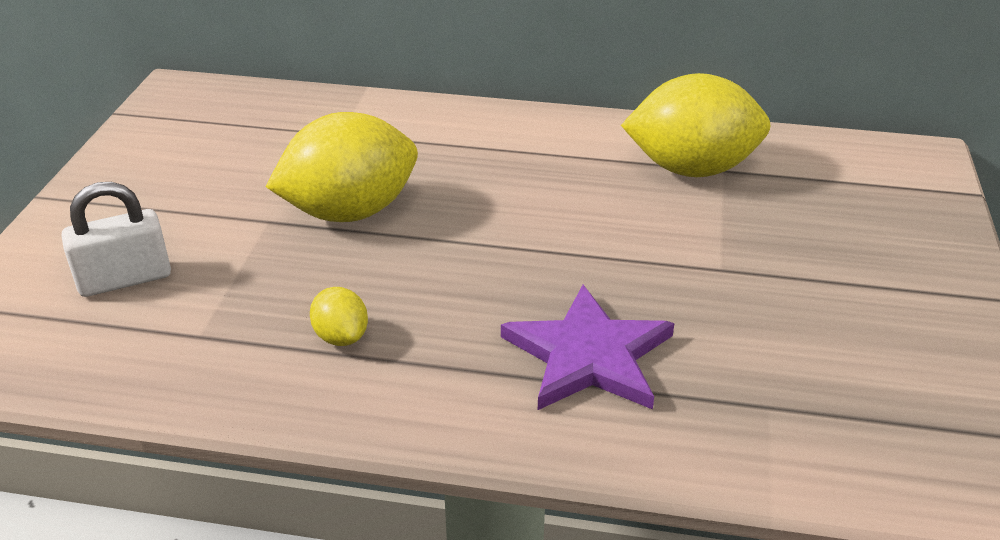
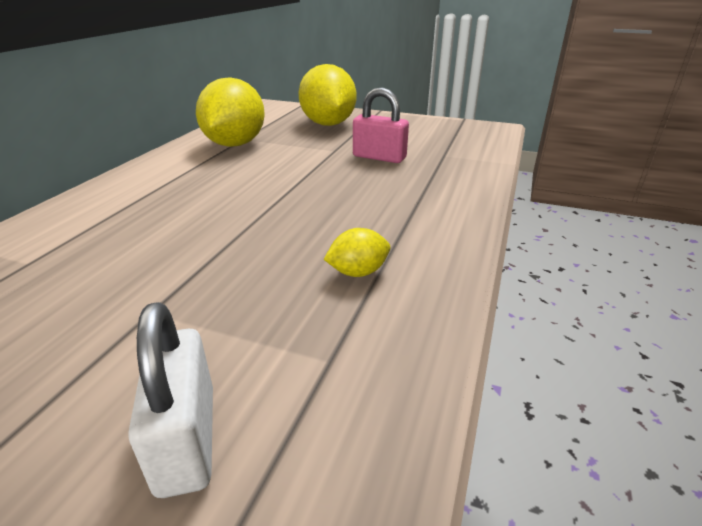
camera: 80 degrees left, 5 degrees down
(350, 212) = (177, 262): yellow lemon -> yellow lemon (328, 124)
(588, 355) = (399, 187): purple star -> none
(711, 322) = (379, 157): none -> pink padlock

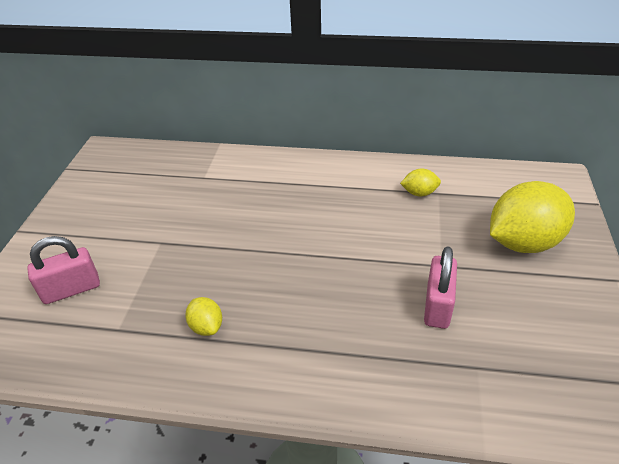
camera: 80 degrees right, 10 degrees up
(186, 439) = (71, 289): white padlock -> pink padlock
(235, 144) = (419, 193): yellow lemon -> yellow lemon, size x0.45

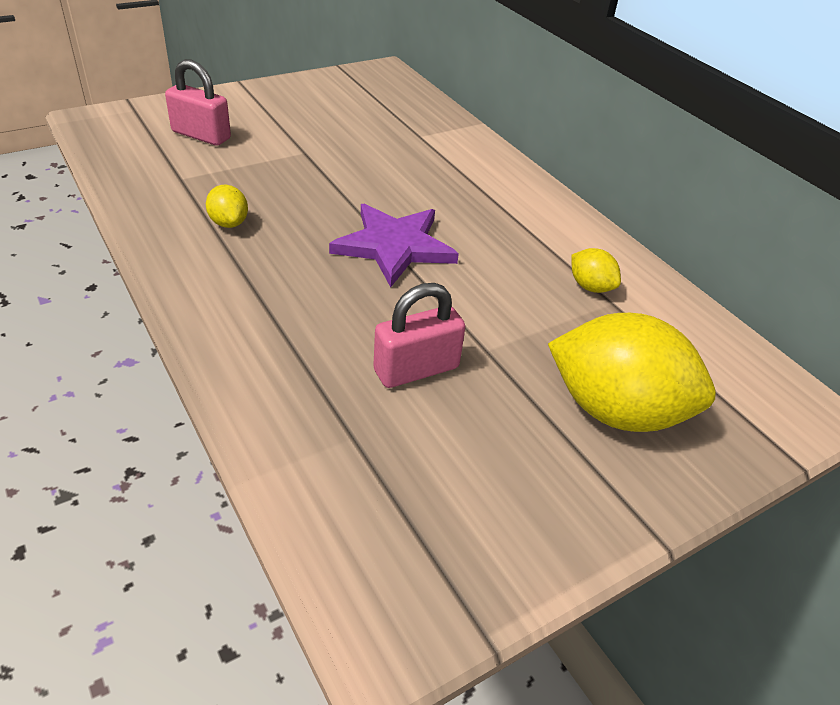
camera: 45 degrees right, 0 degrees up
(206, 326) = (229, 223): yellow lemon -> yellow lemon turned 45 degrees counterclockwise
(312, 253) = (394, 246): none -> purple star

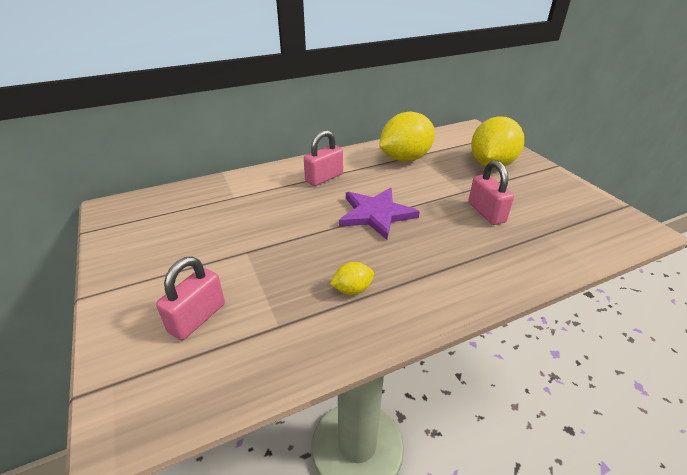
camera: 80 degrees left, 5 degrees down
(489, 200) = (324, 178): none -> pink padlock
(590, 287) = (405, 158): yellow lemon -> yellow lemon, size x2.22

